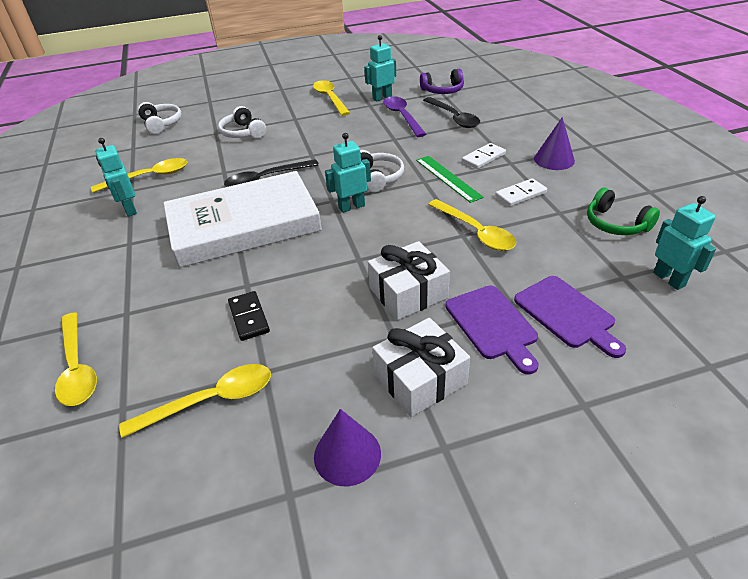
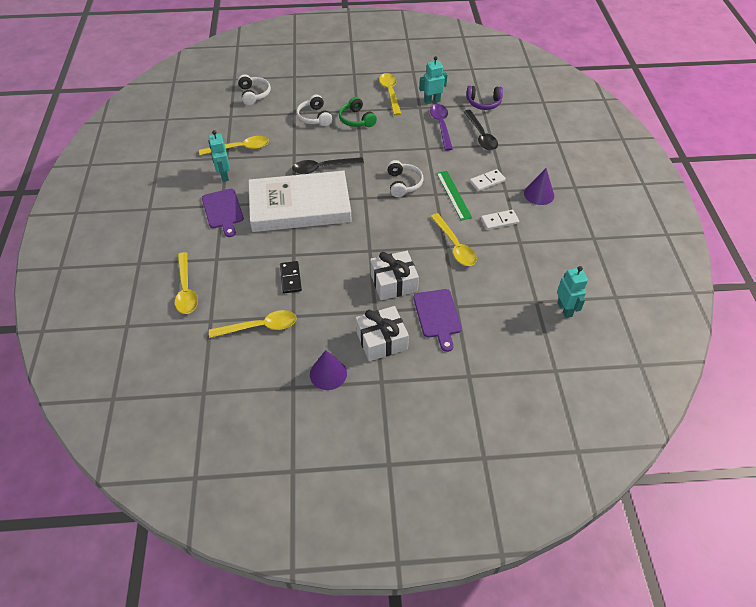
camera: 10 degrees right, 10 degrees up
(351, 207) = (377, 206): turquoise robot -> none
(567, 314) = (487, 319): purple cutting board -> purple cutting board (223, 211)
(616, 224) = (554, 260): green headphones -> green headphones (356, 119)

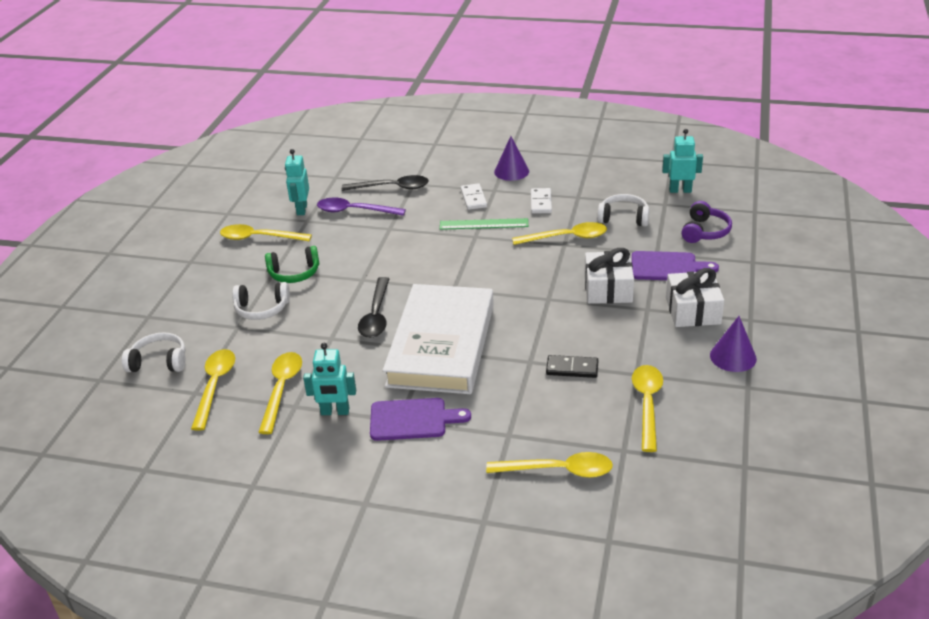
camera: 70 degrees left, 15 degrees down
(237, 122) = (215, 386): none -> yellow spoon
(403, 184) = (444, 256): white headphones -> white headphones (623, 218)
(483, 103) = (333, 175): purple headphones -> purple headphones (704, 231)

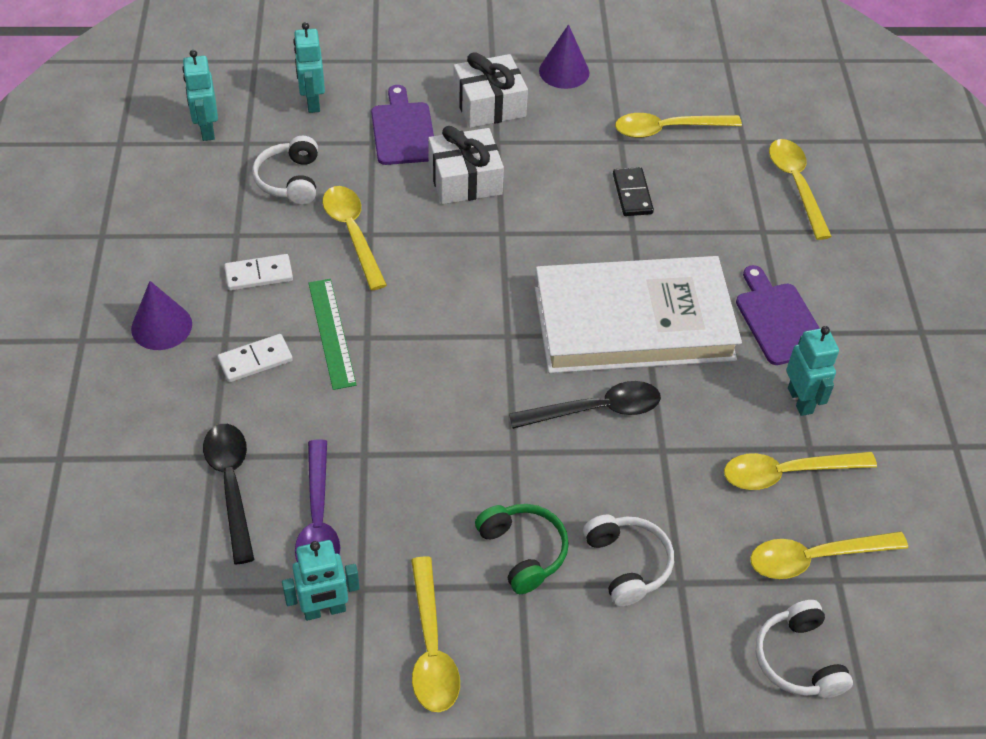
camera: 110 degrees left, 15 degrees up
(704, 231) = (312, 102): purple headphones -> turquoise robot

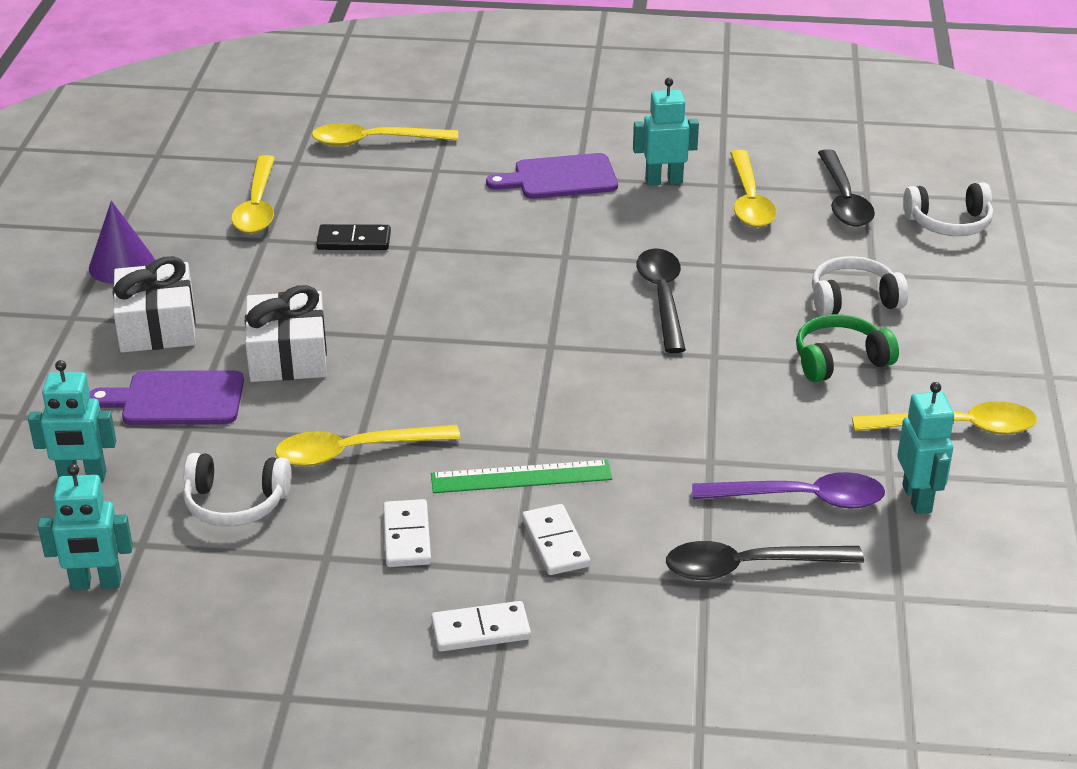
camera: 80 degrees left, 15 degrees down
(161, 326) = (480, 630): purple cone -> white domino
(633, 322) = (546, 262): white book -> none
(815, 558) = (843, 200): yellow spoon -> black spoon

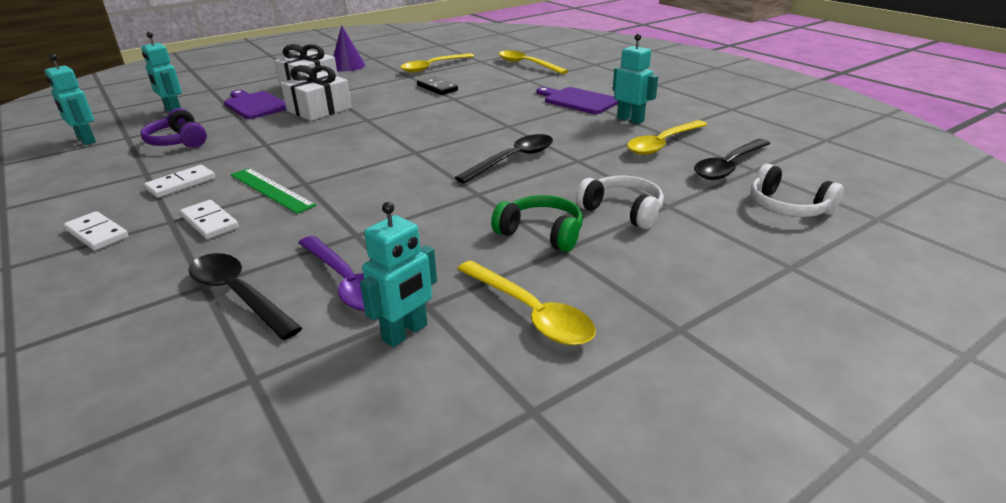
camera: 50 degrees right, 5 degrees down
(235, 503) = (178, 141): white headphones -> purple headphones
(355, 452) = (251, 147): yellow spoon -> none
(555, 543) = (210, 222): white domino -> white domino turned 75 degrees counterclockwise

